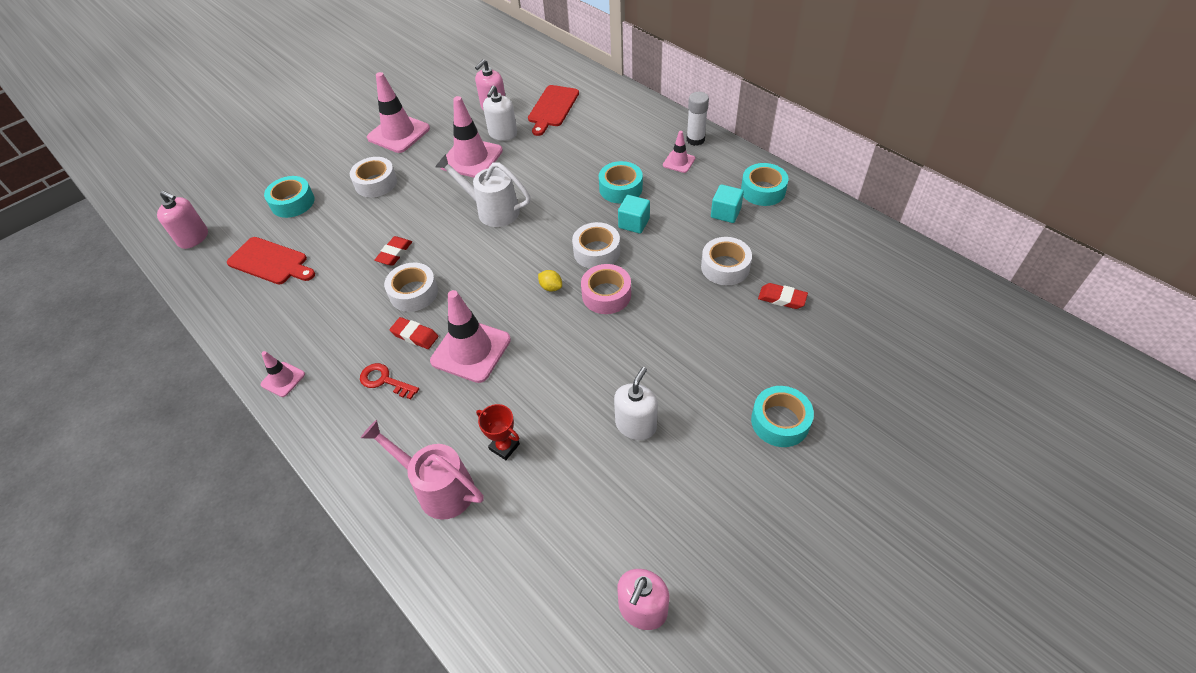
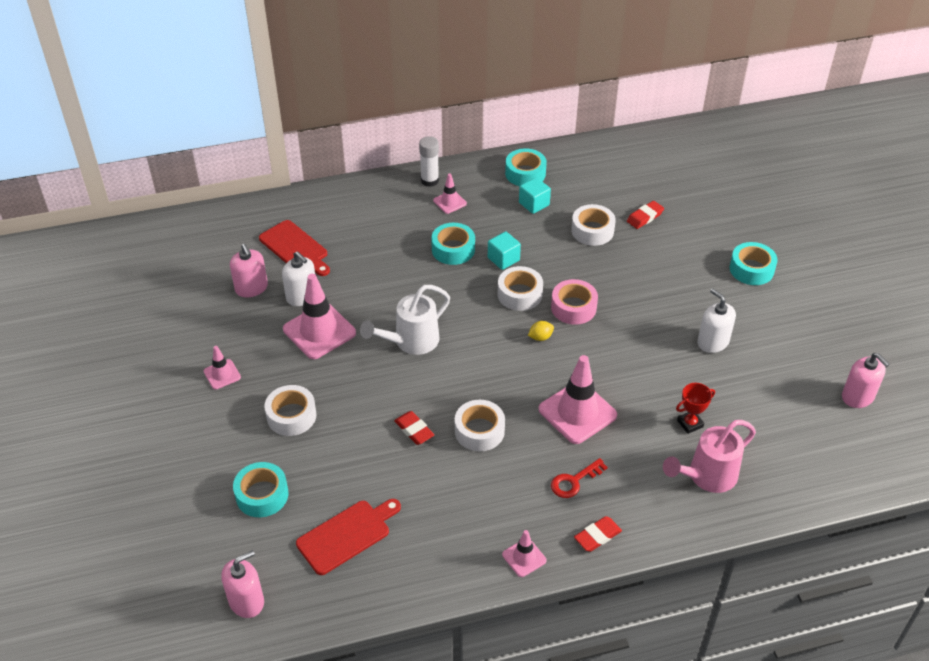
camera: 65 degrees left, 5 degrees down
(398, 133) = (222, 374): pink traffic cone -> pink traffic cone, size x0.51
(415, 335) = (534, 445): red eraser -> red eraser (597, 536)

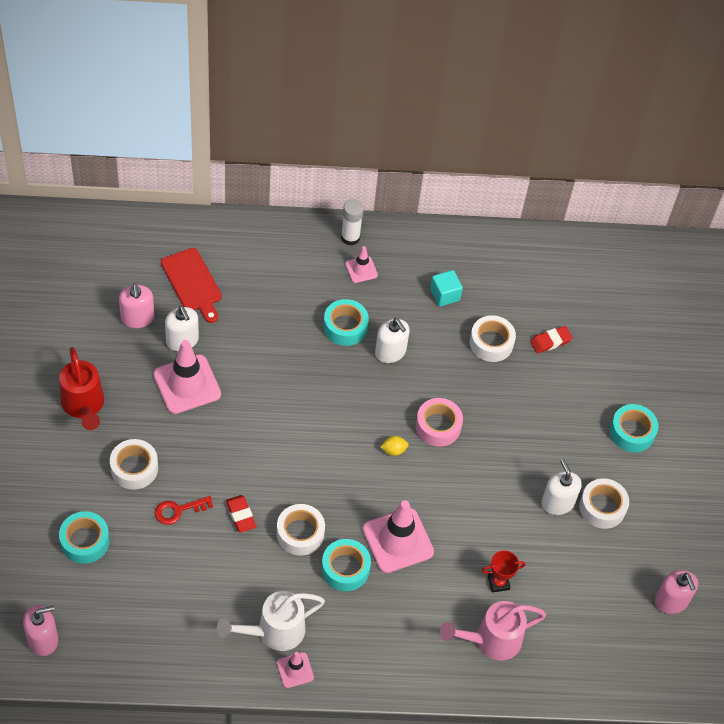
camera: 10 degrees right, 10 degrees up
(222, 374) = (84, 406): pink traffic cone -> red watering can
(347, 535) = (147, 602): red cutting board -> none
(411, 342) = (269, 420): white watering can -> white watering can (274, 632)
(503, 259) = (390, 352): turquoise cube -> white soap dispenser
(519, 294) = (391, 396): white tape -> white tape (602, 507)
(525, 173) = (450, 255): turquoise tape -> turquoise tape (345, 569)
(574, 481) = (367, 609): red key -> red key (178, 510)
(597, 536) = (368, 669): red eraser -> none

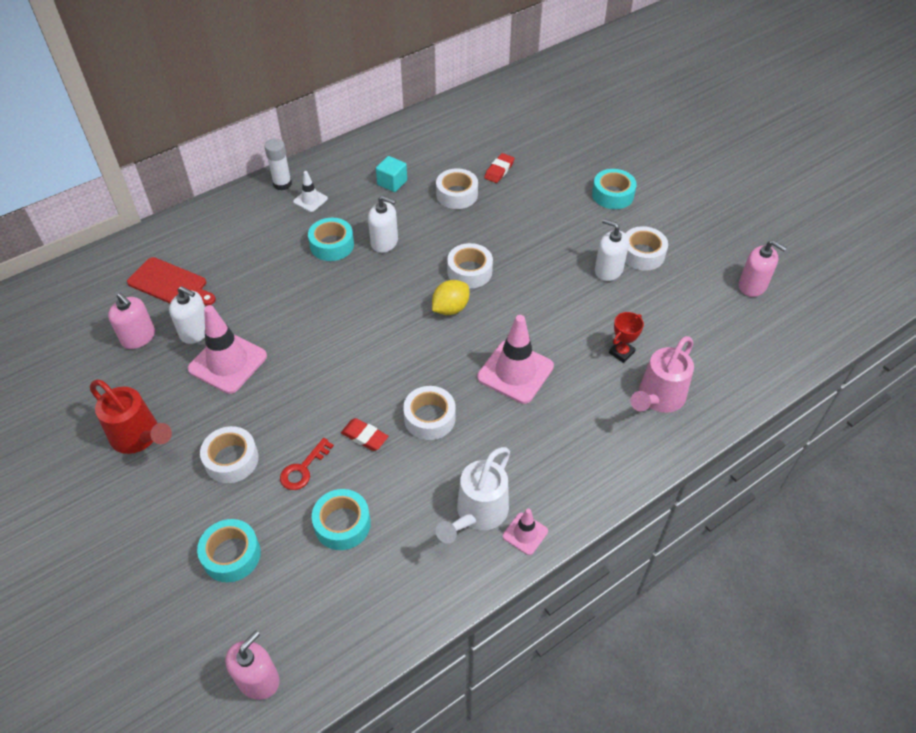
camera: 30 degrees left, 5 degrees down
(345, 569) = (492, 421): turquoise tape -> turquoise tape (342, 524)
(361, 269) = (310, 200): pink traffic cone -> white traffic cone
(393, 450) = (450, 308): yellow lemon -> yellow lemon, size x1.67
(438, 426) = (469, 271): pink tape -> white tape

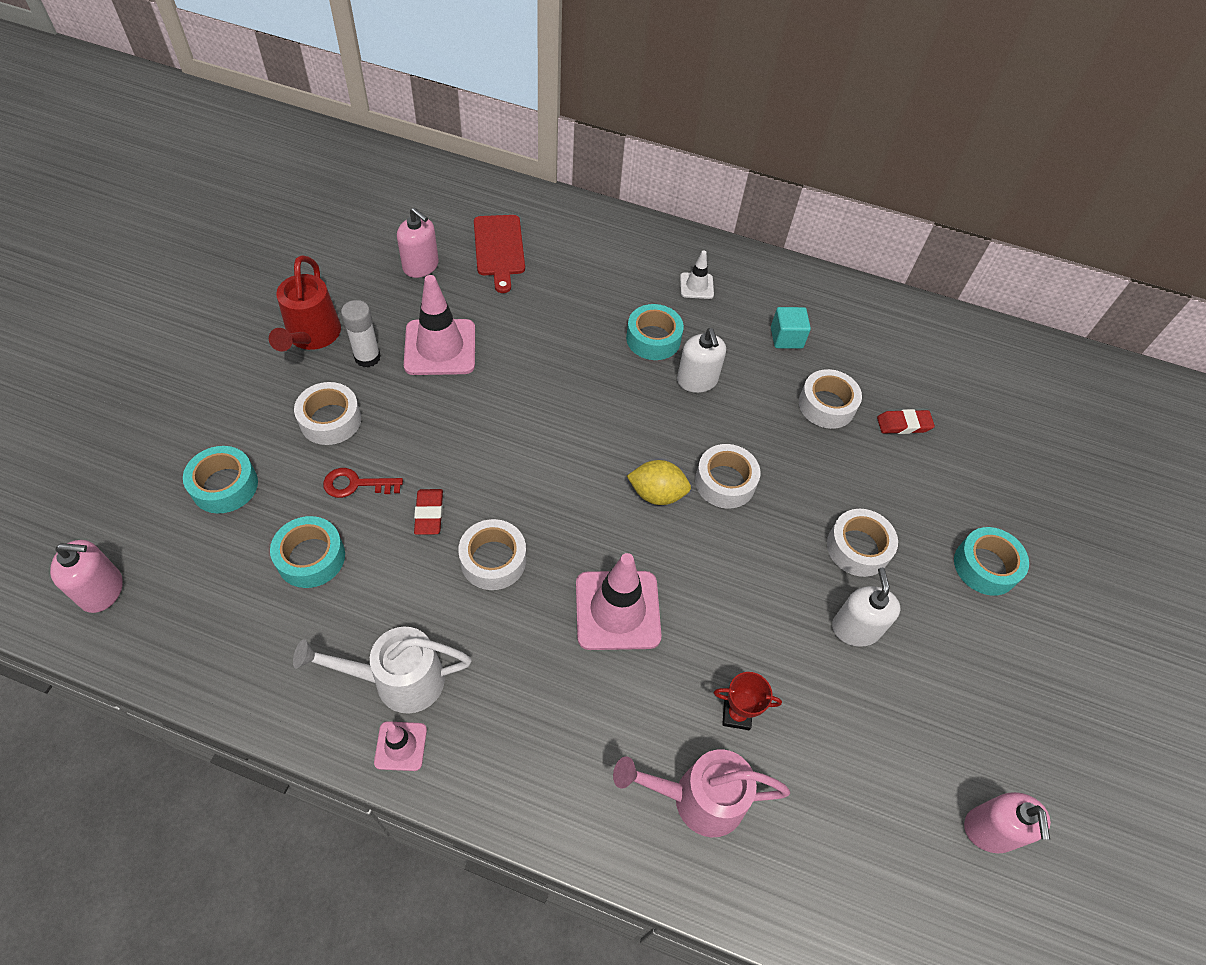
camera: 50 degrees right, 5 degrees up
(138, 337) = (421, 266): pink soap dispenser -> pink soap dispenser turned 60 degrees counterclockwise
(195, 331) = (458, 301): white soap dispenser -> none
(282, 184) = (696, 252): white glue stick -> white glue stick (367, 357)
(642, 254) = (918, 655): white tape -> white tape (858, 548)

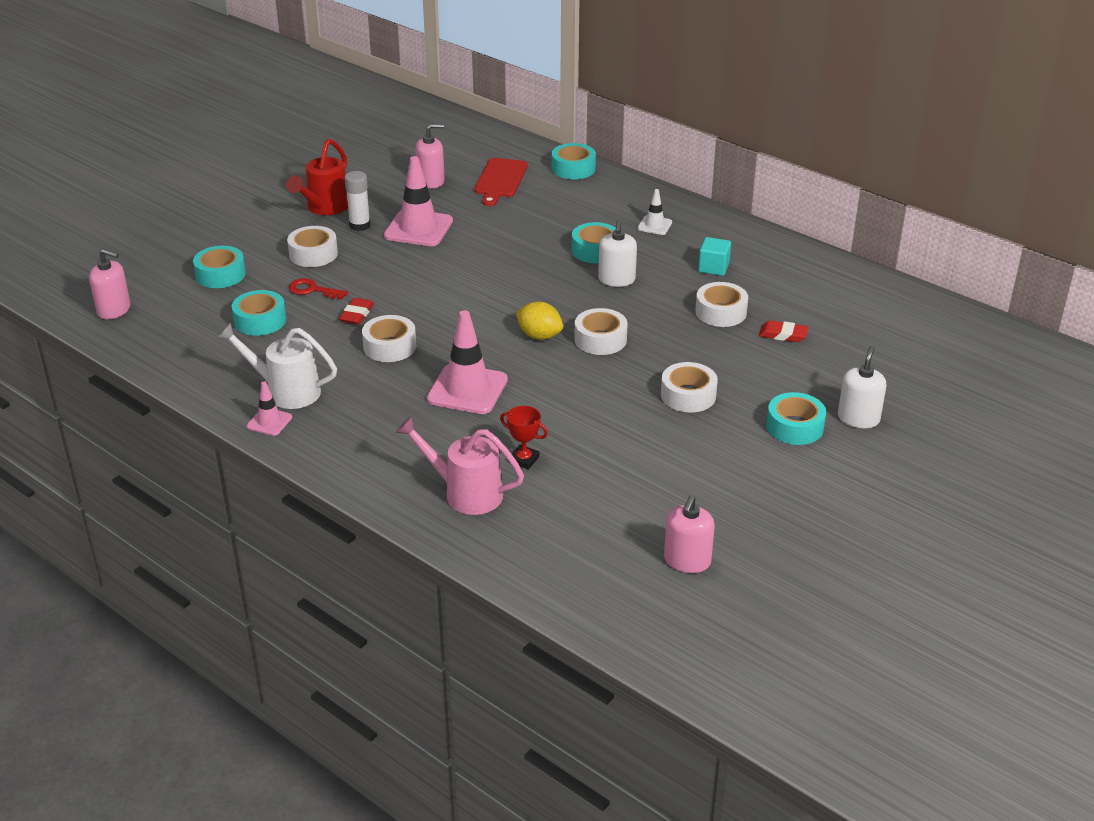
camera: 25 degrees right, 20 degrees down
(421, 266) = (431, 181): pink soap dispenser -> pink soap dispenser turned 75 degrees counterclockwise
(571, 215) = (573, 168): none -> turquoise tape
(855, 628) = (653, 437): white soap dispenser -> white soap dispenser (858, 418)

